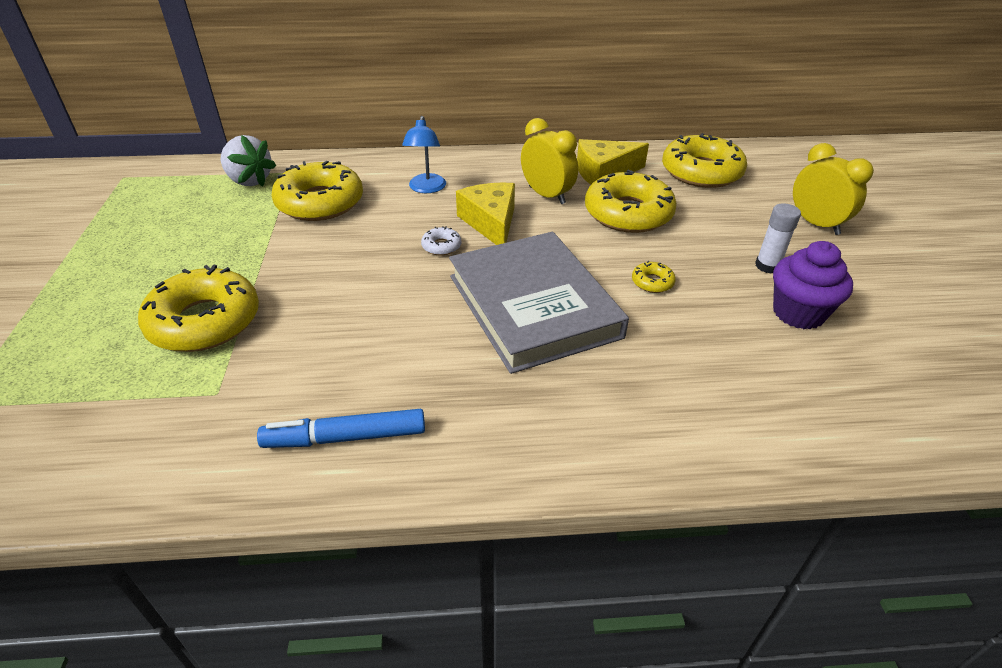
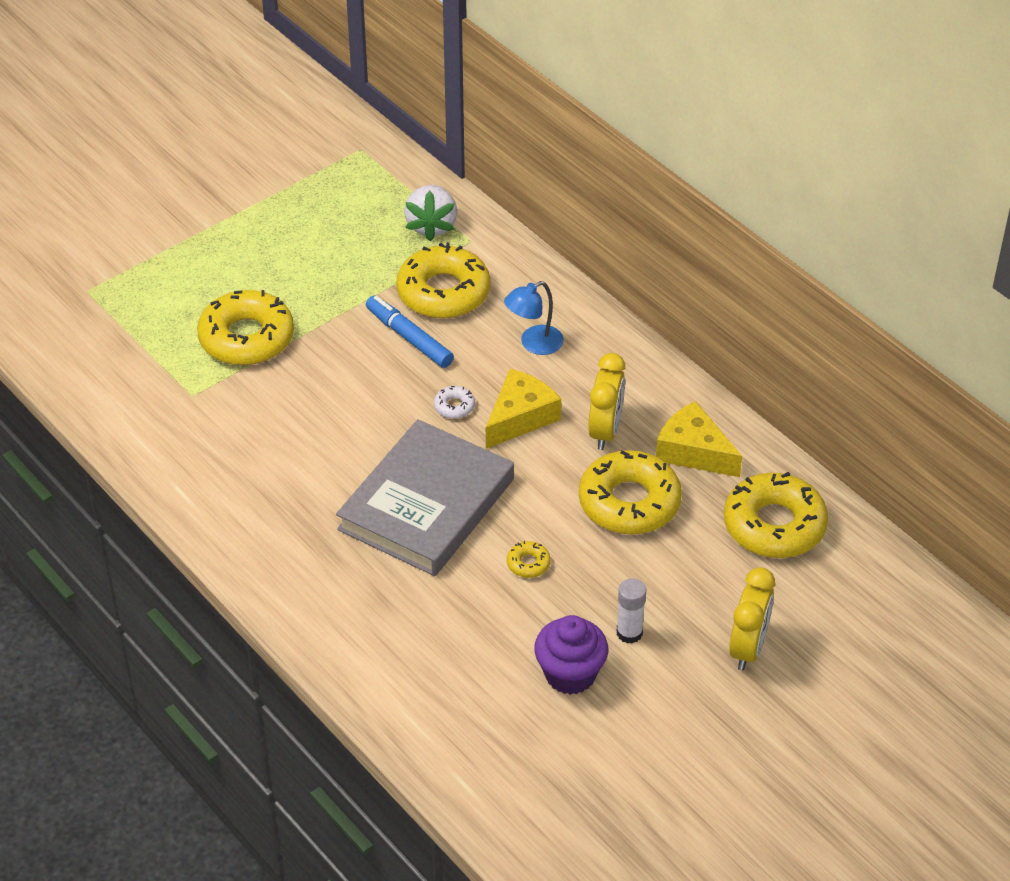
camera: 55 degrees right, 5 degrees up
(345, 438) = (210, 481): blue marker -> blue marker (409, 338)

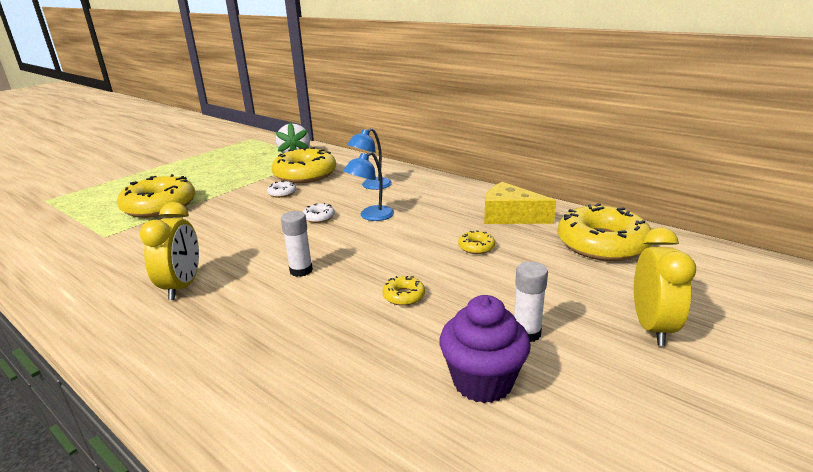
camera: 10 degrees left, 20 degrees down
(409, 338) = (282, 193): blue marker -> white donut
(426, 504) = (301, 270): grey book -> white glue stick
(520, 417) = (371, 216): yellow cheese -> blue lamp
(605, 431) = (438, 215): yellow clock -> yellow clock (182, 286)
(629, 502) = (476, 247): yellow donut -> yellow donut, size x0.42

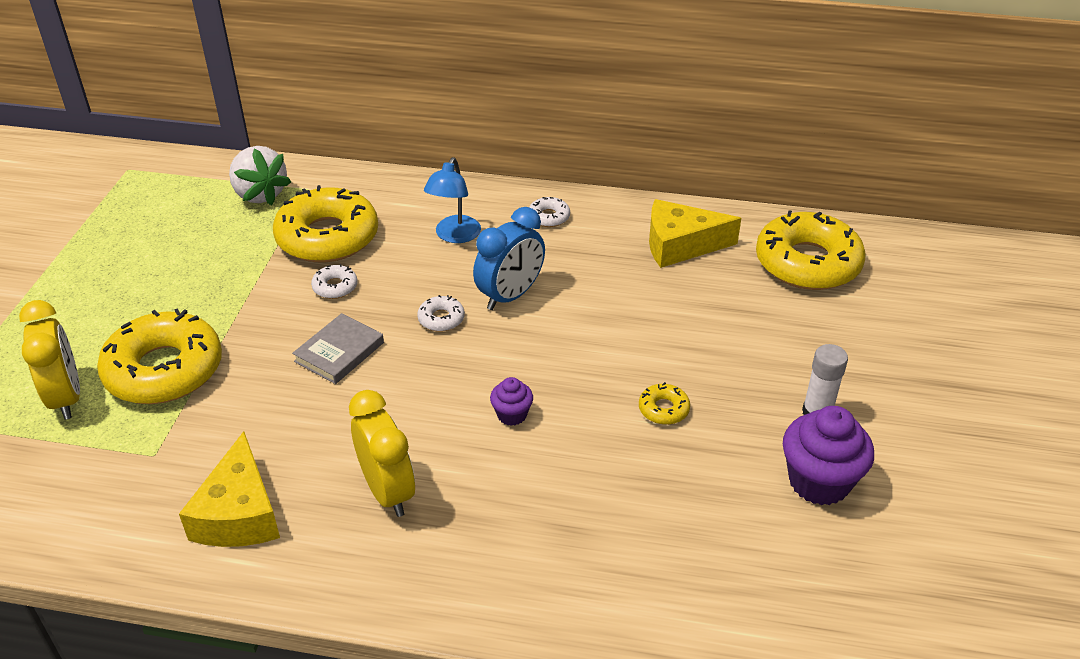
camera: 30 degrees left, 15 degrees up
(100, 272) = (239, 513): none -> yellow cheese
(247, 218) = (339, 352): none -> grey book
(301, 270) = (512, 415): white glue stick -> purple cupcake
(371, 216) = (510, 296): blue lamp -> blue clock
(436, 188) = (549, 217): none -> white donut
(476, 247) = (681, 310): yellow donut -> none
(652, 327) = (916, 364): yellow clock -> yellow clock (66, 397)

